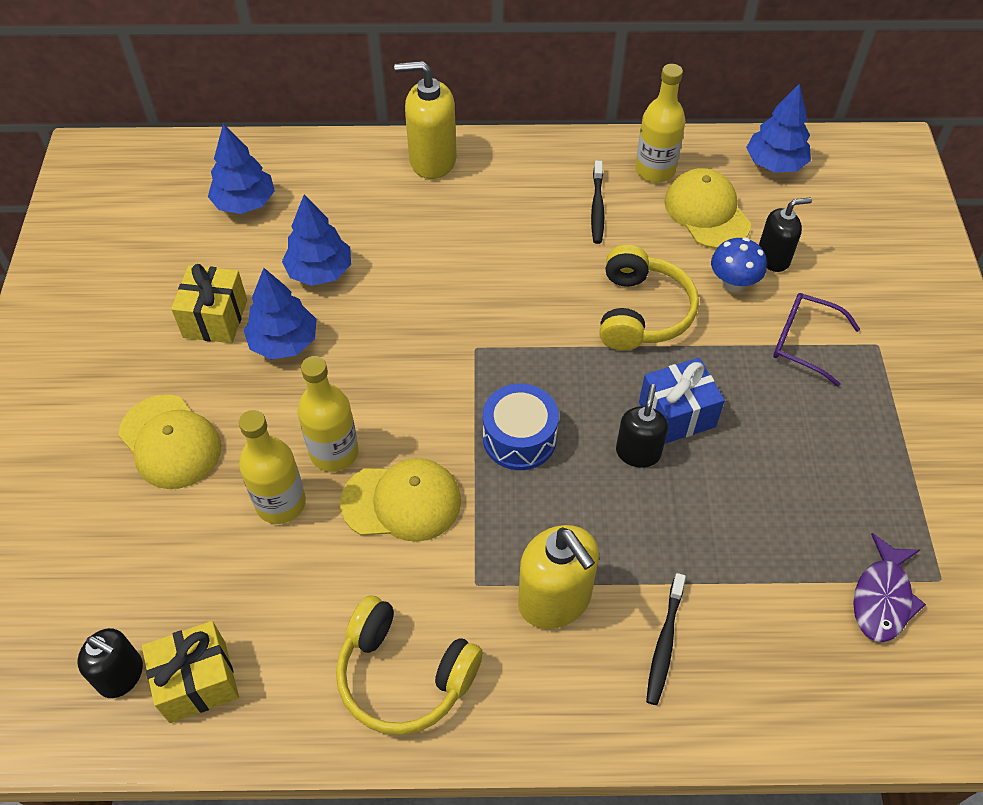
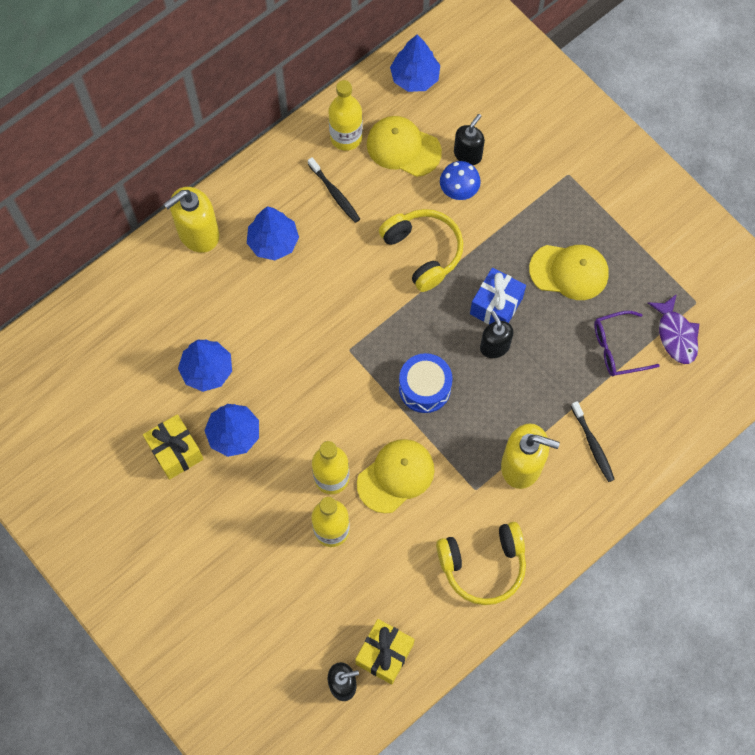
camera: 40 degrees left, 15 degrees up
(170, 442) = (232, 546): yellow cap -> yellow cap (569, 271)
(245, 203) = (107, 358): blue tree -> blue tree (273, 242)
(803, 342) = (528, 203): purple glasses -> purple glasses (617, 348)

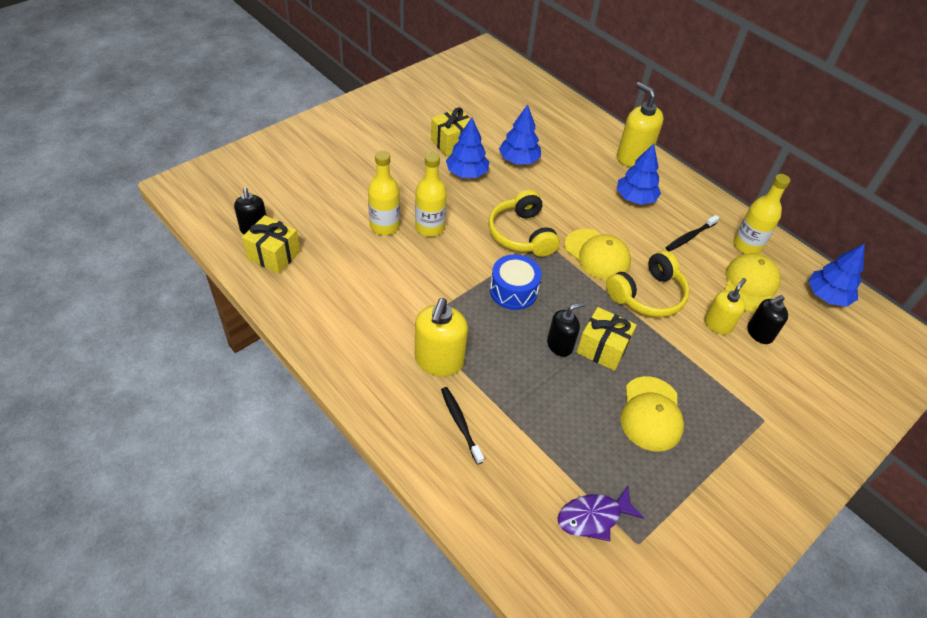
camera: 85 degrees right, 20 degrees down
(396, 476) = (430, 268): yellow cap -> yellow cap (597, 254)
(458, 191) = (718, 324): blue mushroom -> yellow soap dispenser
(468, 154) = (759, 333): black soap dispenser -> black soap dispenser turned 120 degrees clockwise
(483, 565) = (343, 326): yellow headphones -> yellow headphones (521, 234)
(496, 306) = (602, 348): blue gift -> yellow gift
(593, 445) = (460, 423): black toothbrush -> black toothbrush turned 90 degrees clockwise
(617, 348) = (570, 454): purple glasses -> none

